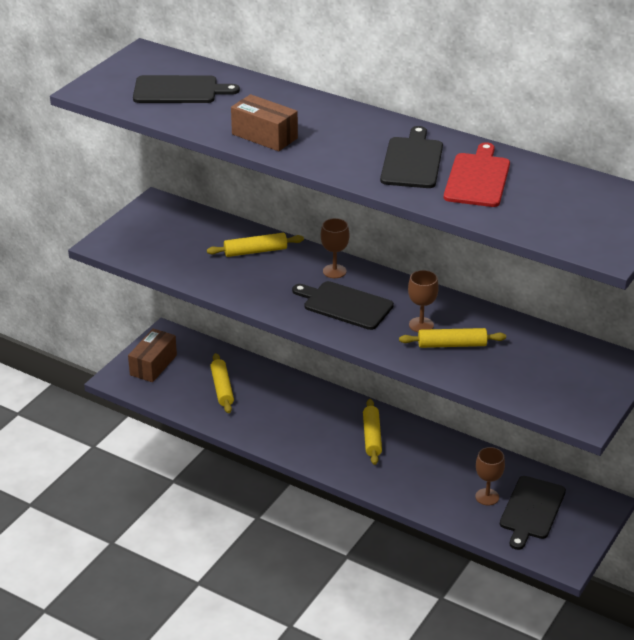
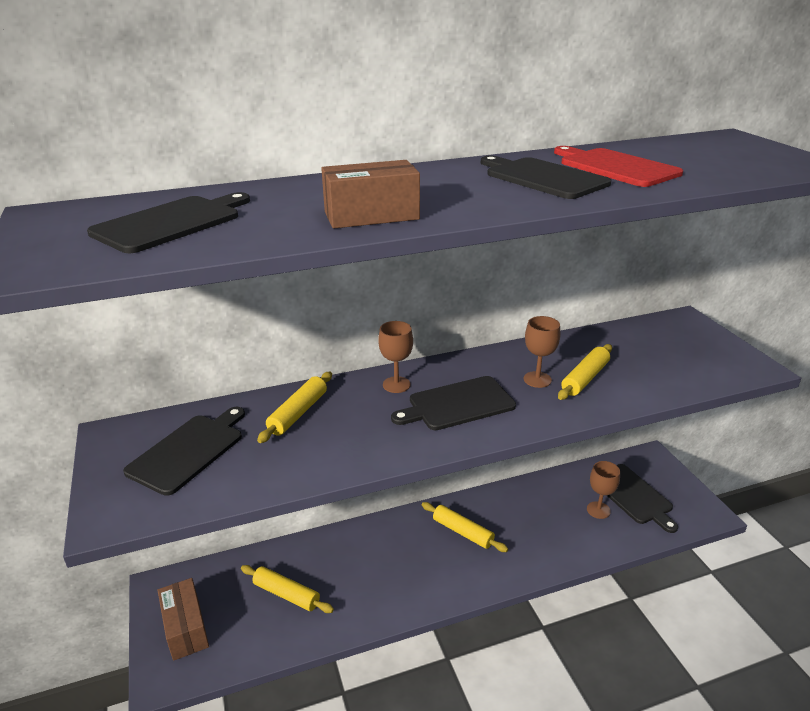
camera: 50 degrees left, 5 degrees down
(176, 236) = (189, 451): none -> black cutting board

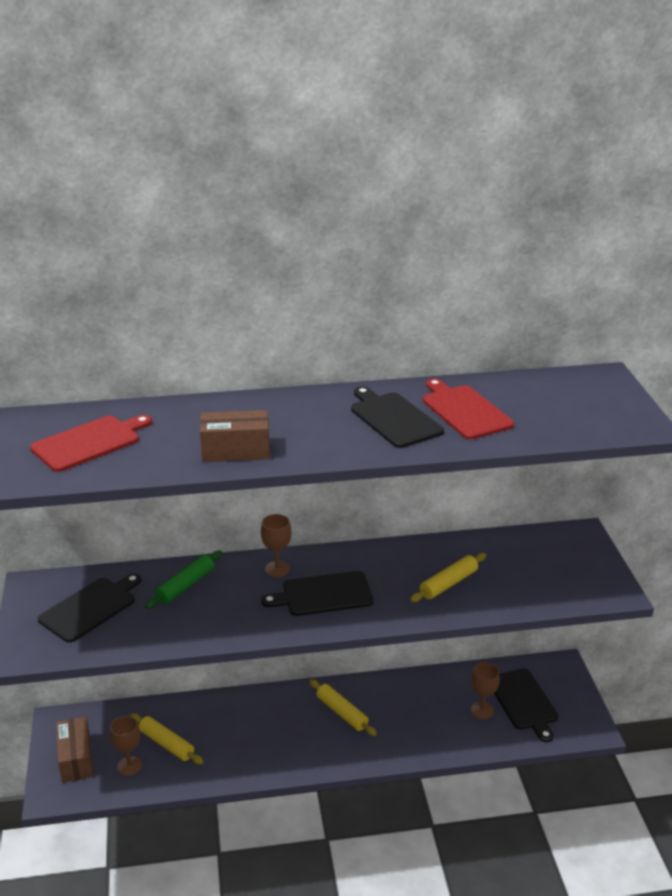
camera: 10 degrees right, 0 degrees up
(171, 223) = (89, 442): black cutting board -> red cutting board
(298, 413) = (185, 585): yellow rolling pin -> green rolling pin
(537, 379) = (404, 579): brown goblet -> brown goblet (129, 766)

